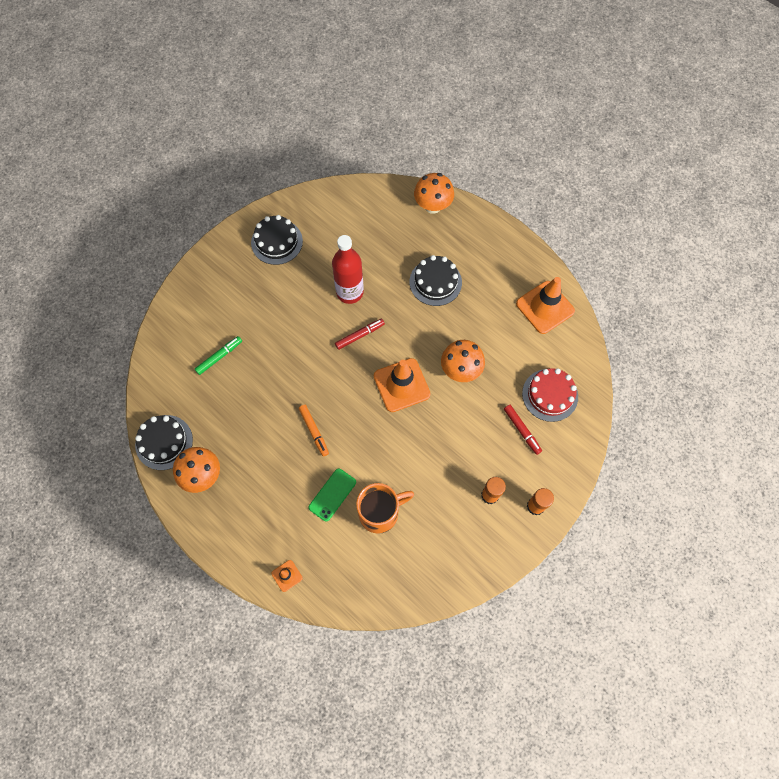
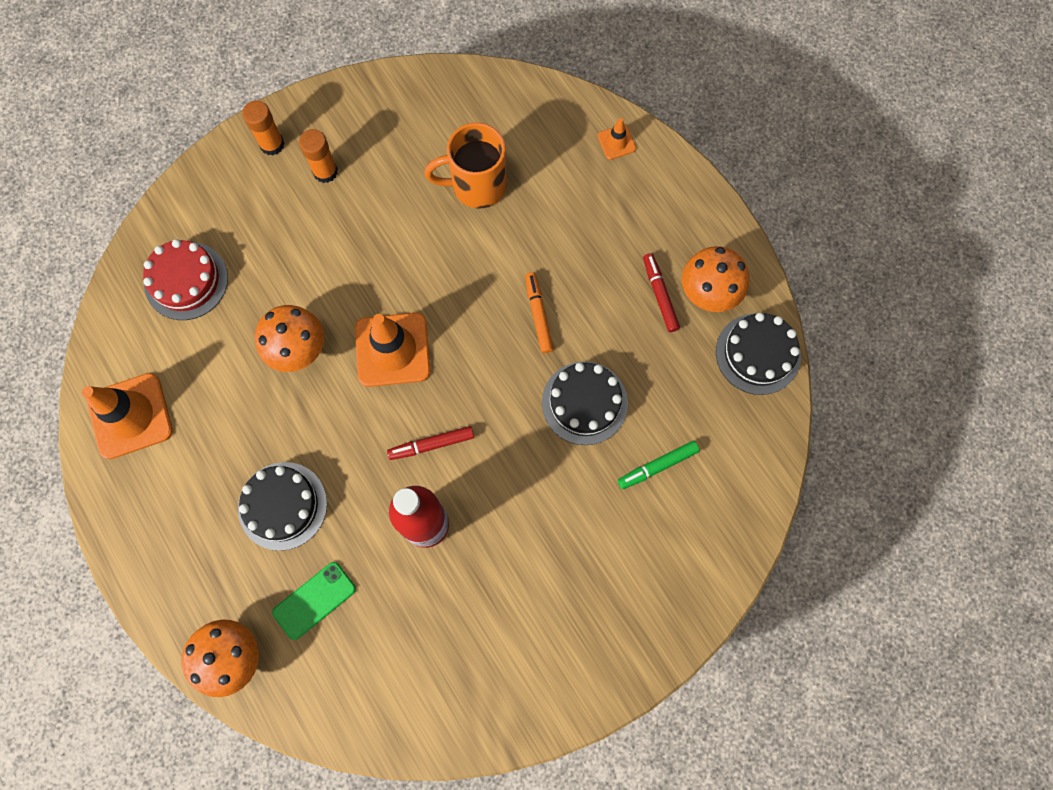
camera: 165 degrees left, 5 degrees up
(277, 242) = (524, 657): black cake -> black cake (584, 403)
(332, 494) = (534, 224): green phone -> green phone (314, 600)
(522, 430) = (247, 242): red marker -> red marker (660, 295)

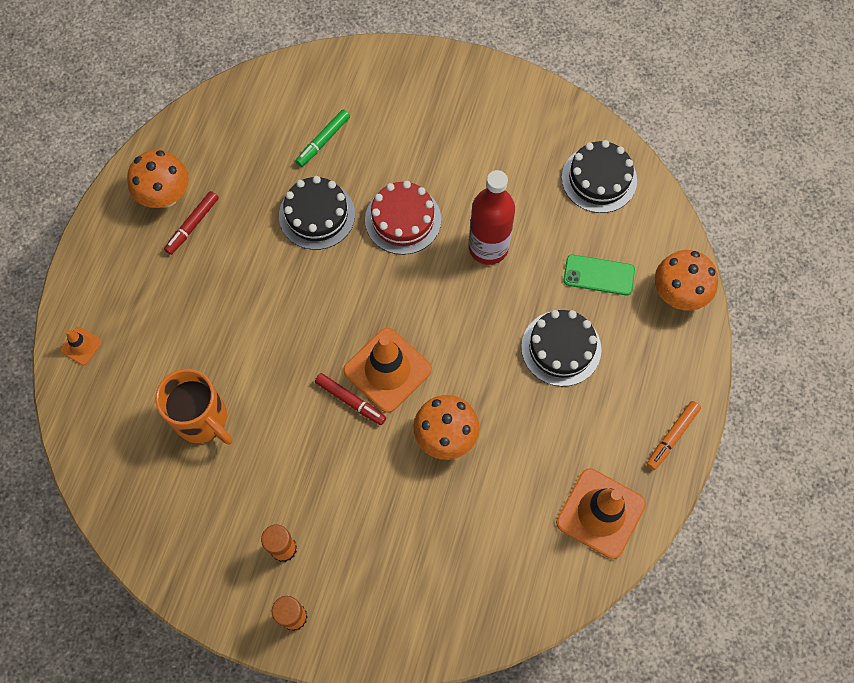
camera: 130 degrees left, 5 degrees down
(186, 281) = (467, 573): red cake -> red cake (403, 219)
(431, 444) = (432, 287): red marker -> red marker (350, 401)
(538, 314) = (275, 293): orange marker -> orange marker (672, 437)
(657, 466) = (323, 141): green marker -> green marker turned 105 degrees clockwise
(758, 353) = (188, 136): black cake -> black cake (599, 179)

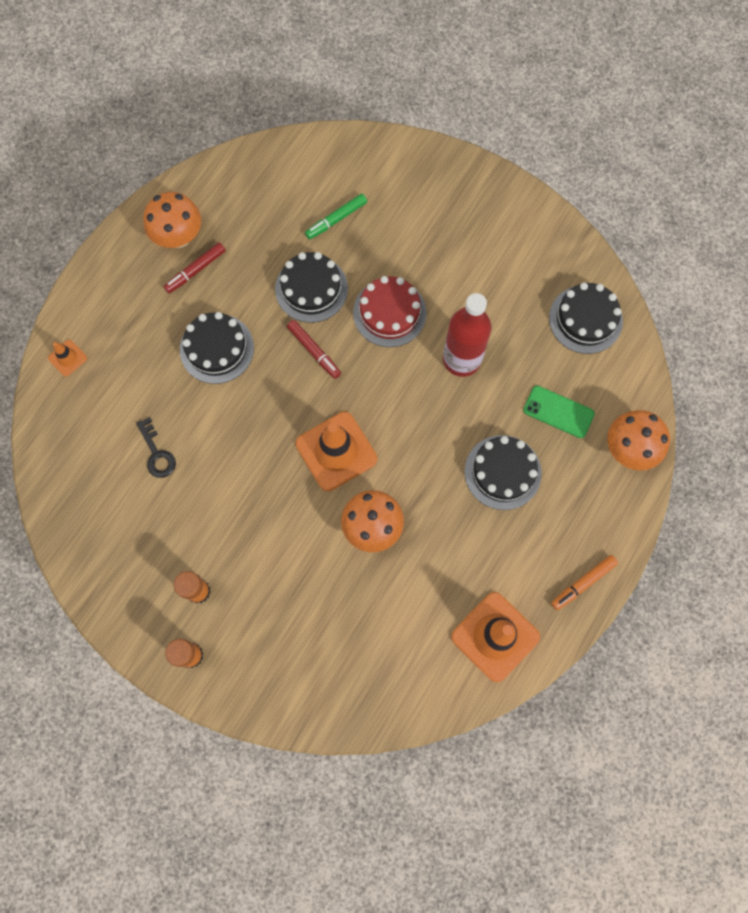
camera: 15 degrees right, 5 degrees up
(202, 419) = (157, 453): orange mug -> black key
(236, 298) = (217, 348): none -> black cake
(350, 401) = (294, 471): red marker -> red marker (314, 351)

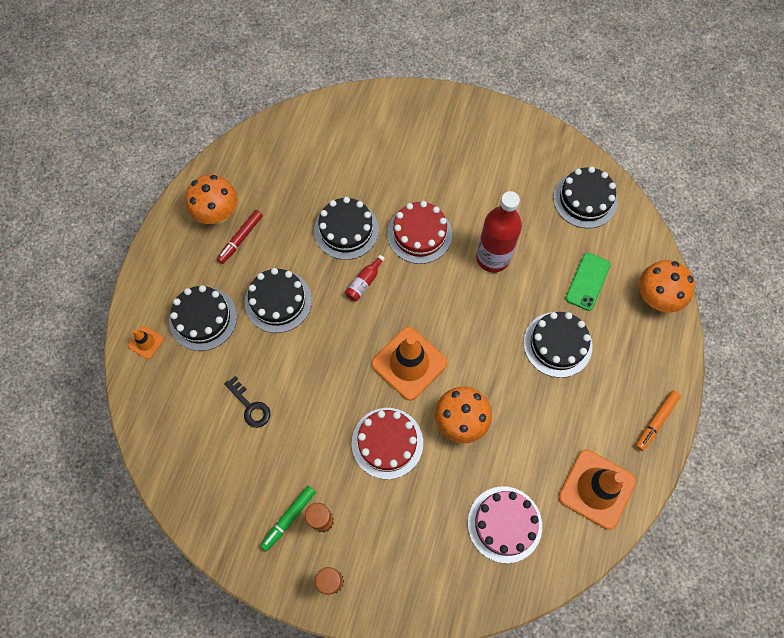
camera: 15 degrees left, 5 degrees down
(133, 347) = (203, 318): none -> black cake
(288, 529) = (387, 443): none -> red cake
(314, 351) = (364, 282): red marker -> red bottle
(336, 219) = (350, 167): green marker -> green marker (289, 518)
(386, 646) = (504, 524): none -> pink cake
(558, 412) = (587, 281): green phone -> green phone turned 75 degrees counterclockwise

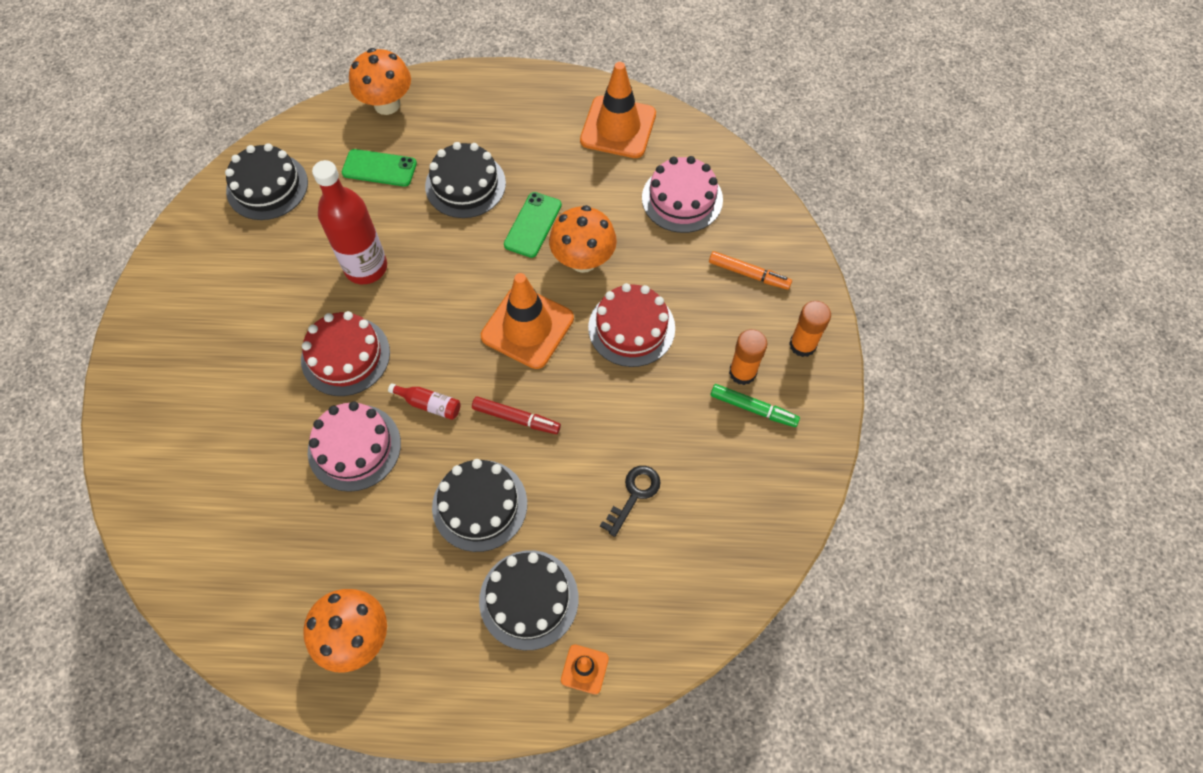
camera: 105 degrees left, 5 degrees down
(240, 239) = (393, 588): red marker -> red marker (516, 418)
(346, 230) = (354, 447): black cake -> pink cake
(505, 389) = (533, 225): none -> green phone
(656, 421) = (531, 89): orange marker -> orange marker (749, 274)

